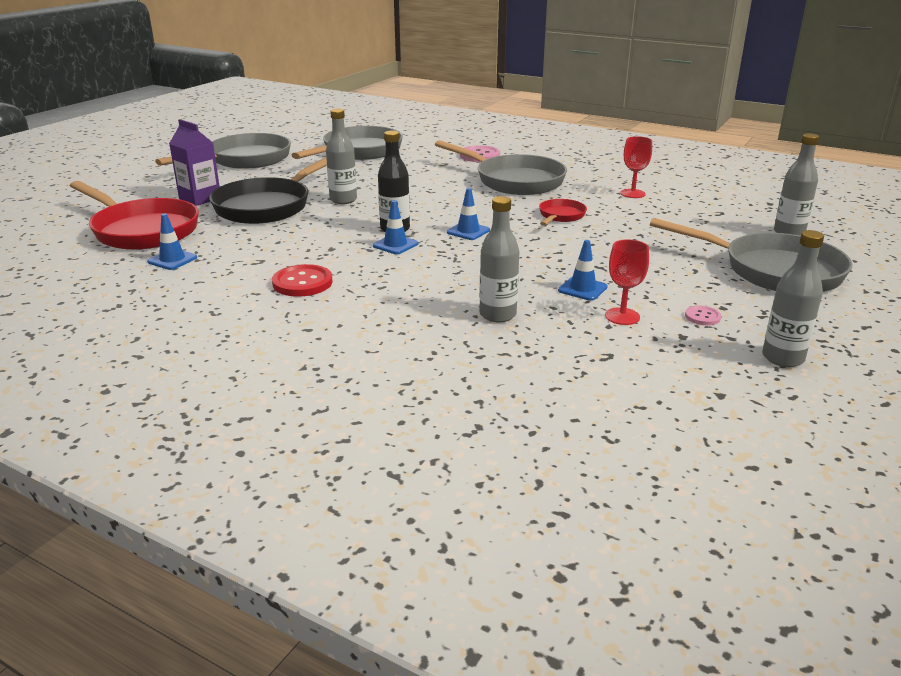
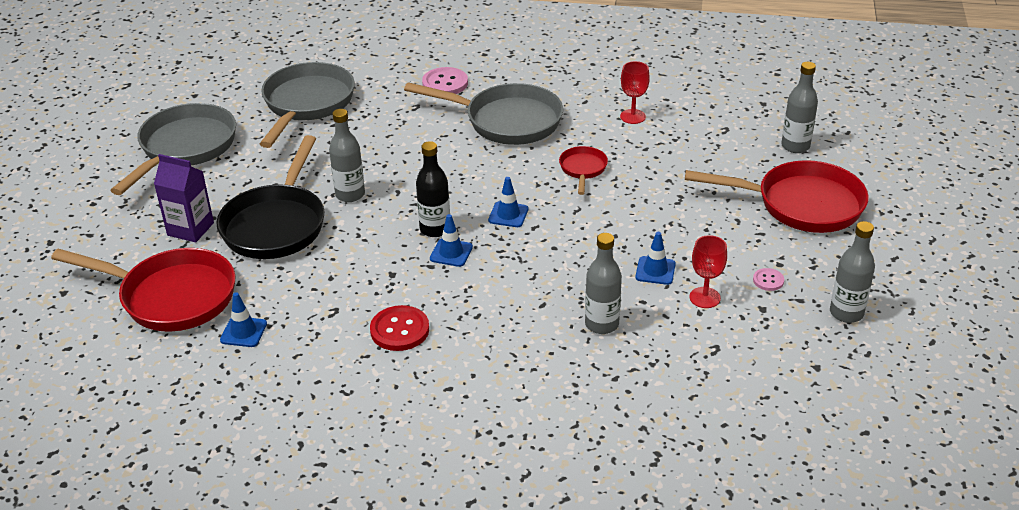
camera: 20 degrees left, 10 degrees up
(773, 271) = (801, 204): grey pan -> red pan

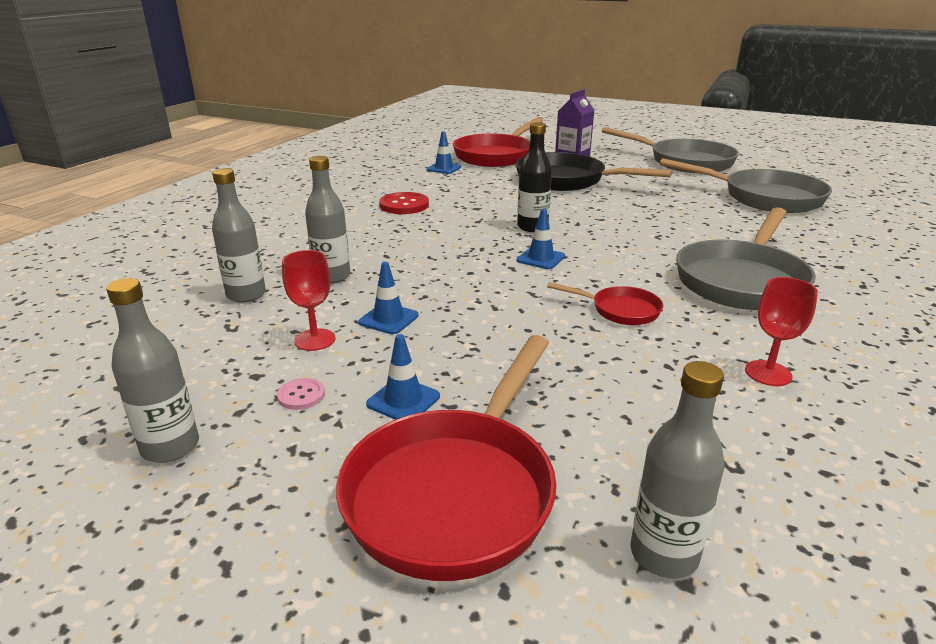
camera: 105 degrees right, 10 degrees down
(350, 194) = (601, 203): grey bottle -> grey bottle (246, 295)
(445, 83) = (831, 257): pink button -> none
(451, 253) = (491, 229): blue traffic cone -> blue traffic cone (403, 400)

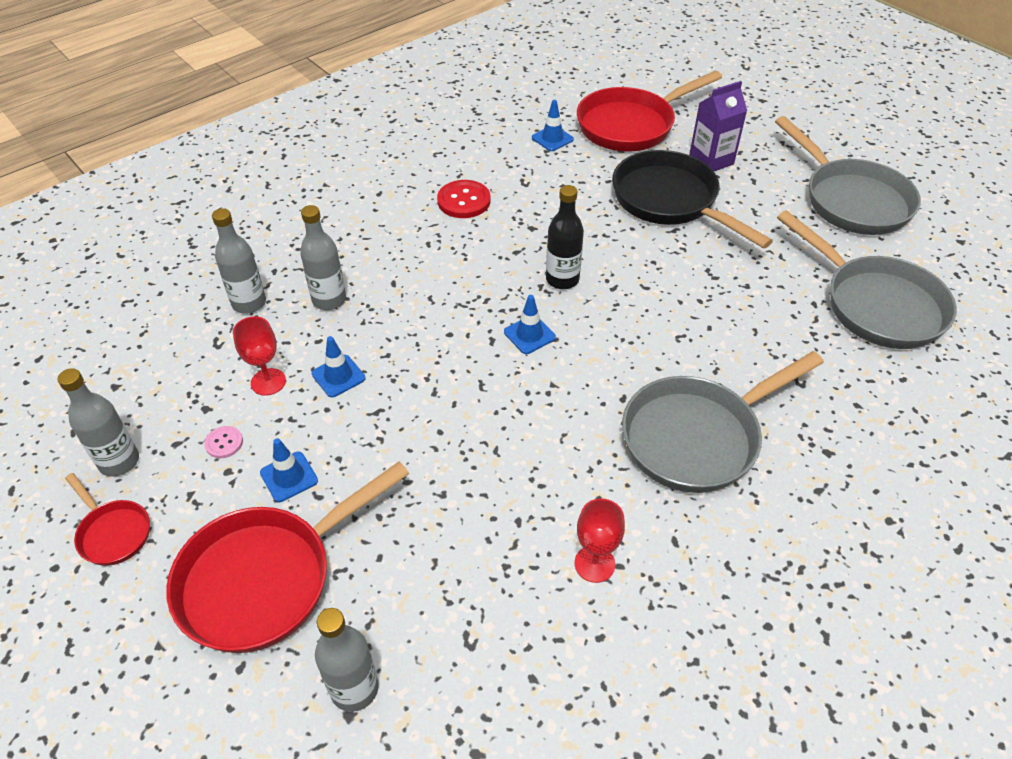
camera: 25 degrees right, 20 degrees up
(620, 310) = (539, 436): red pan -> red pan (113, 532)

